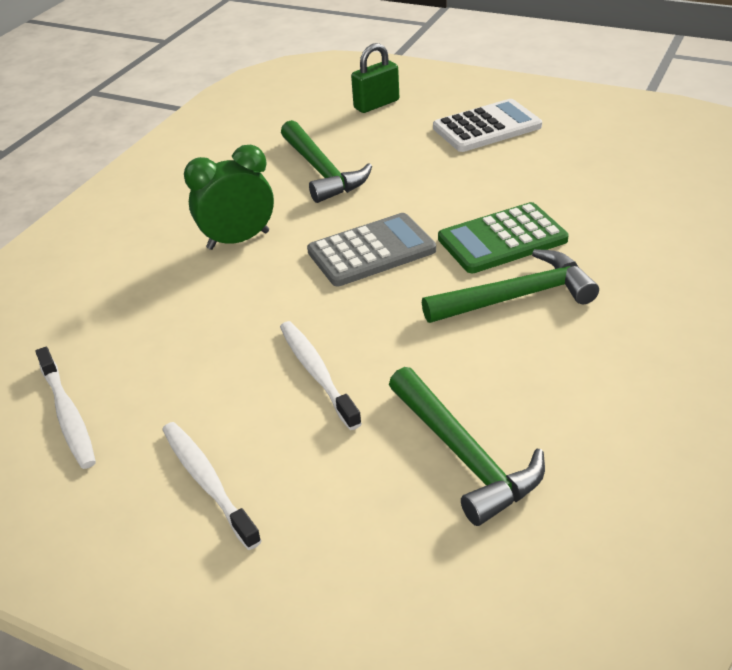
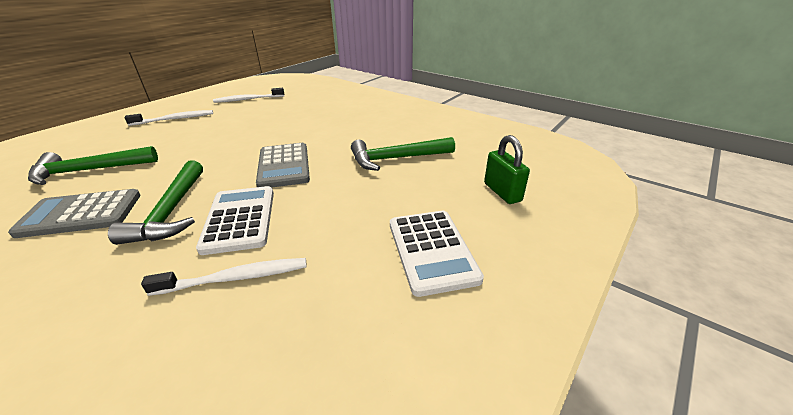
camera: 100 degrees right, 5 degrees down
(238, 240) = (336, 130): green clock -> none
(317, 373) = (201, 142): white toothbrush -> white toothbrush (235, 278)
(502, 239) = (240, 219): green calculator -> white calculator
(565, 374) = (81, 214): none -> grey calculator

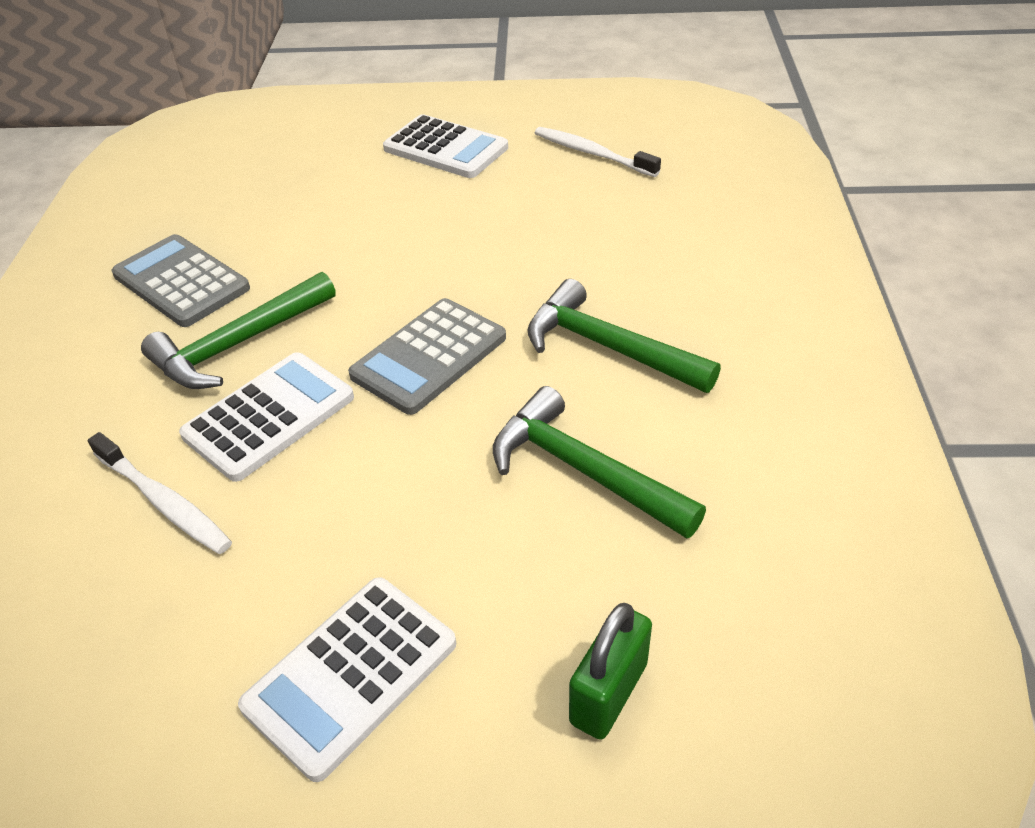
camera: 55 degrees right, 10 degrees up
(90, 170) = (261, 206): green hammer -> green hammer (609, 347)
(174, 119) = (445, 148): white toothbrush -> white calculator

